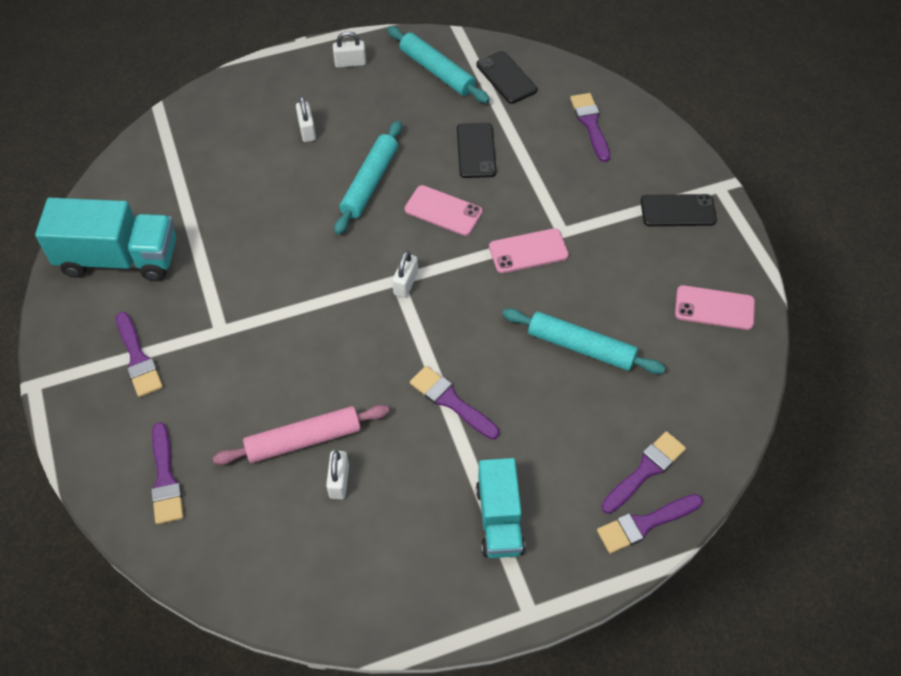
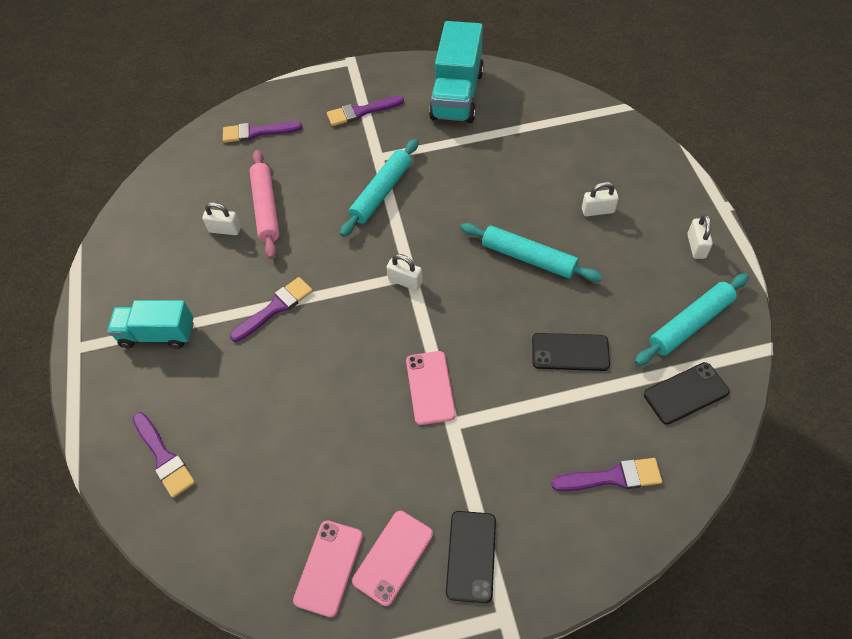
camera: 100 degrees right, 0 degrees up
(443, 211) = (489, 316): pink phone -> pink phone (393, 557)
(580, 347) = (307, 421): turquoise rolling pin -> turquoise rolling pin (381, 192)
(645, 524) = (114, 447): purple brush -> none

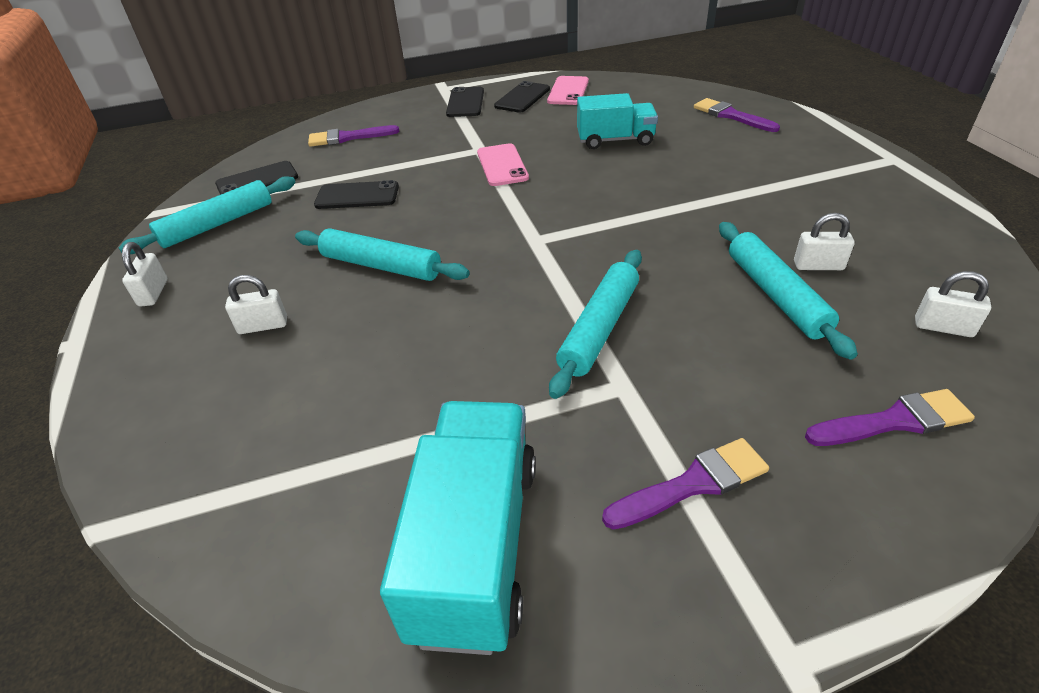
camera: 175 degrees right, 15 degrees down
(158, 334) = (811, 174): turquoise truck -> turquoise truck (615, 140)
(266, 208) = (776, 295): pink rolling pin -> turquoise rolling pin
(275, 308) = (691, 201): purple brush -> none
(393, 557) = (522, 98): pink phone -> black phone
(405, 281) = (540, 233): white padlock -> white padlock (943, 327)

